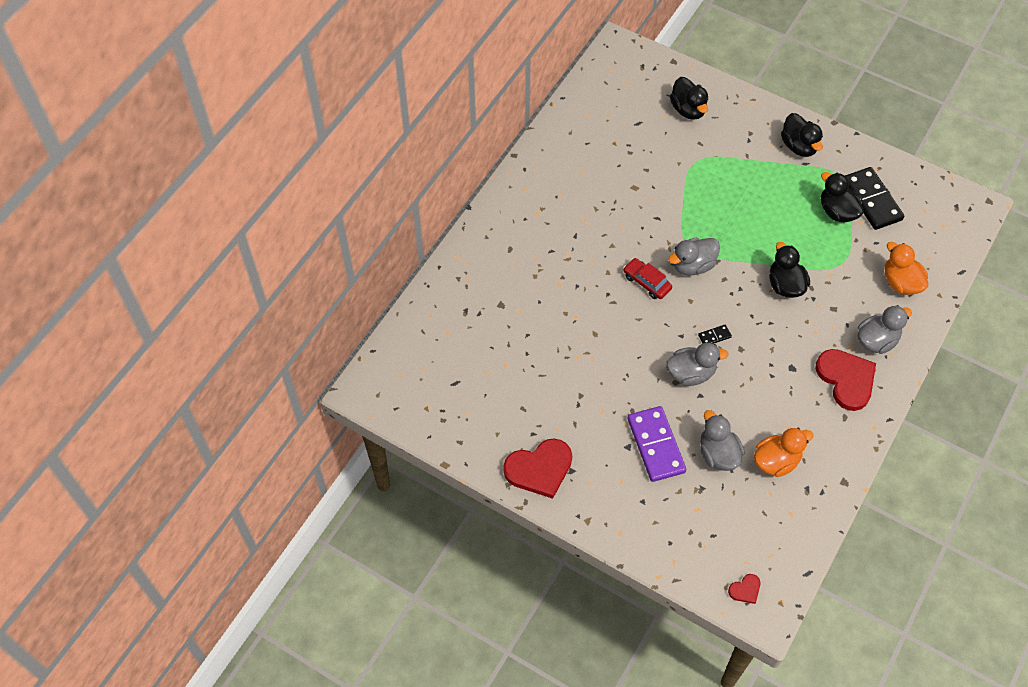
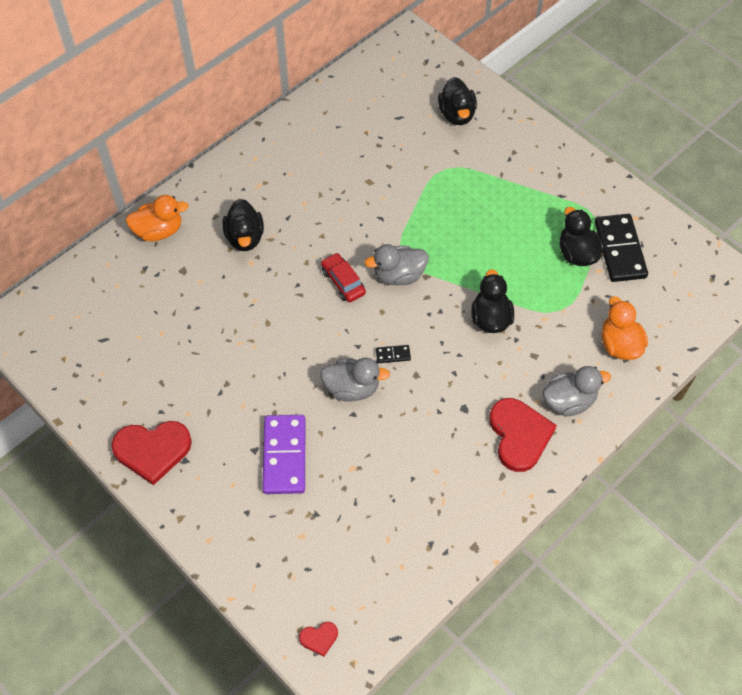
camera: 15 degrees right, 0 degrees up
(718, 454) = (347, 481): grey duck -> none
(776, 461) = (408, 505): orange duck -> orange duck (159, 231)
(799, 146) = (561, 176): black duck -> black duck (245, 237)

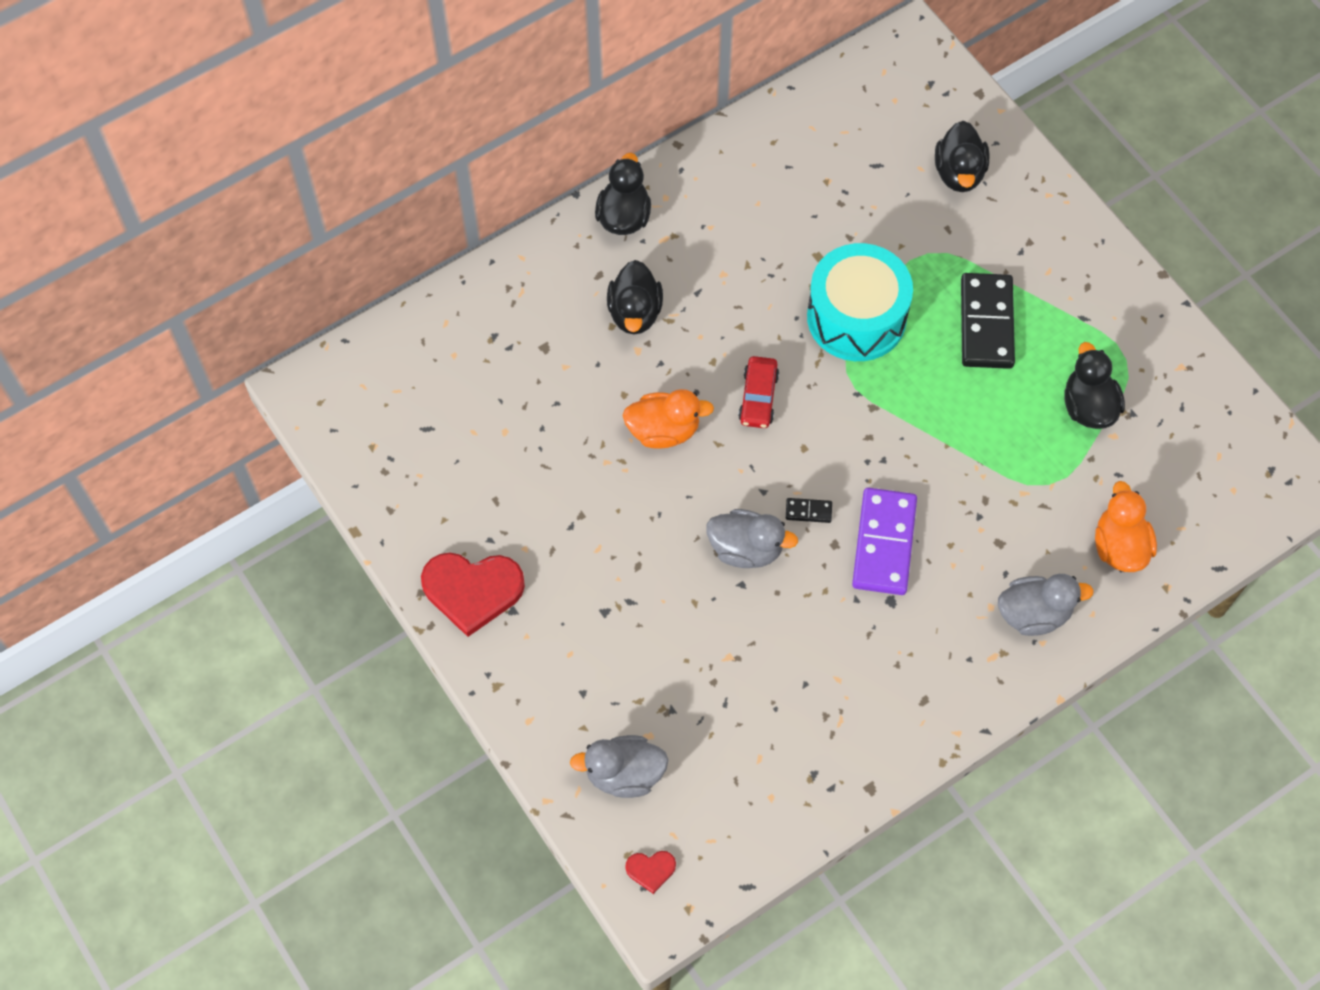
camera: 10 degrees right, 5 degrees up
(159, 231) = (520, 285): orange duck -> orange duck (664, 430)
(284, 456) = (642, 626): purple domino -> purple domino (883, 543)
(343, 282) = (758, 397): red car -> red car turned 150 degrees counterclockwise
(398, 275) = (835, 400): grey duck -> grey duck (624, 774)
(403, 218) = (856, 317): none -> turquoise drum
(490, 318) = (950, 481): black duck -> black duck (624, 217)
(519, 435) = (957, 649): red heart -> none
(619, 250) = (1149, 410): black domino -> black domino (986, 323)

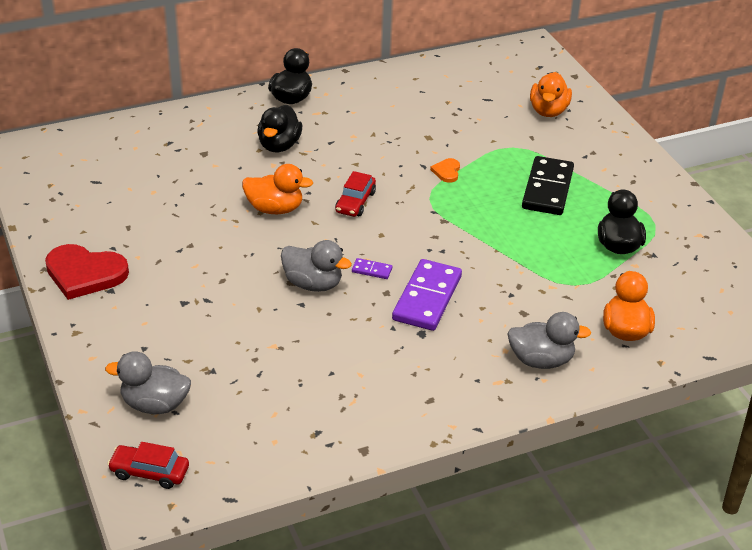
camera: 10 degrees right, 25 degrees down
(651, 870) = (149, 472): red heart -> red car
(808, 511) = (371, 270): black domino -> purple domino
(856, 317) = (447, 171): turquoise drum -> orange heart
(959, 173) = (548, 111): black duck -> orange duck

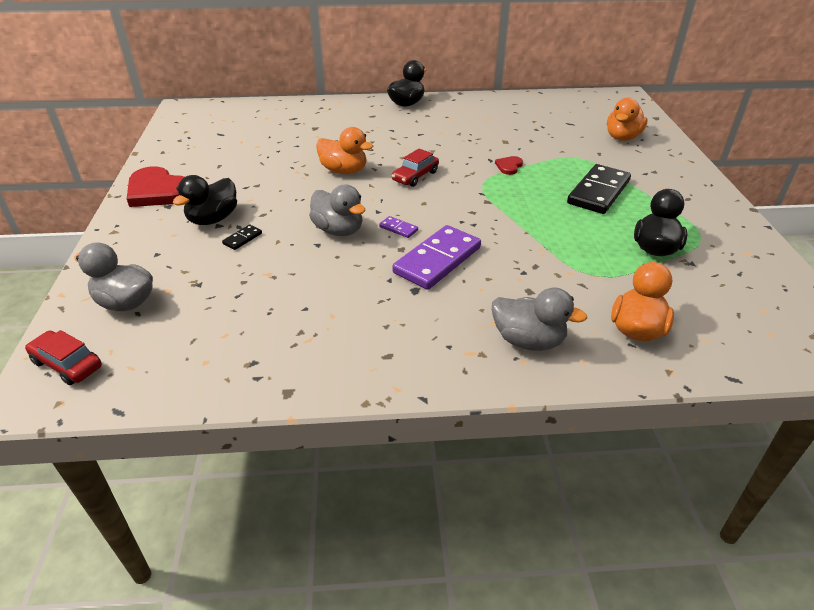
camera: 20 degrees right, 0 degrees up
(221, 313) = (242, 239): none -> black domino
(279, 145) = (377, 131): black duck -> black duck (213, 219)
(447, 171) = (509, 166): orange heart -> red heart

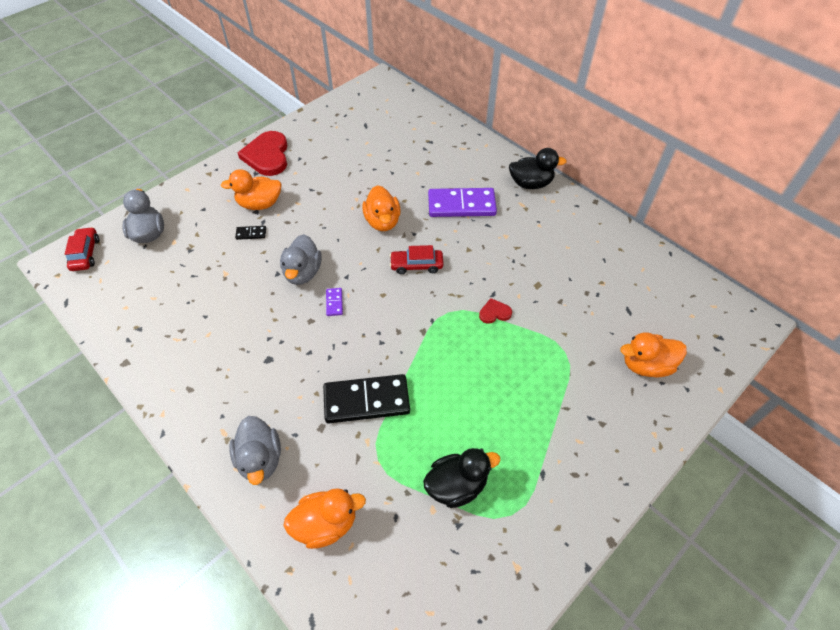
camera: 50 degrees right, 15 degrees up
(213, 219) = (260, 204): black duck -> orange duck
(437, 260) = (313, 350): purple domino -> purple domino (461, 205)
(598, 192) = (514, 398): black domino -> black domino (366, 400)

